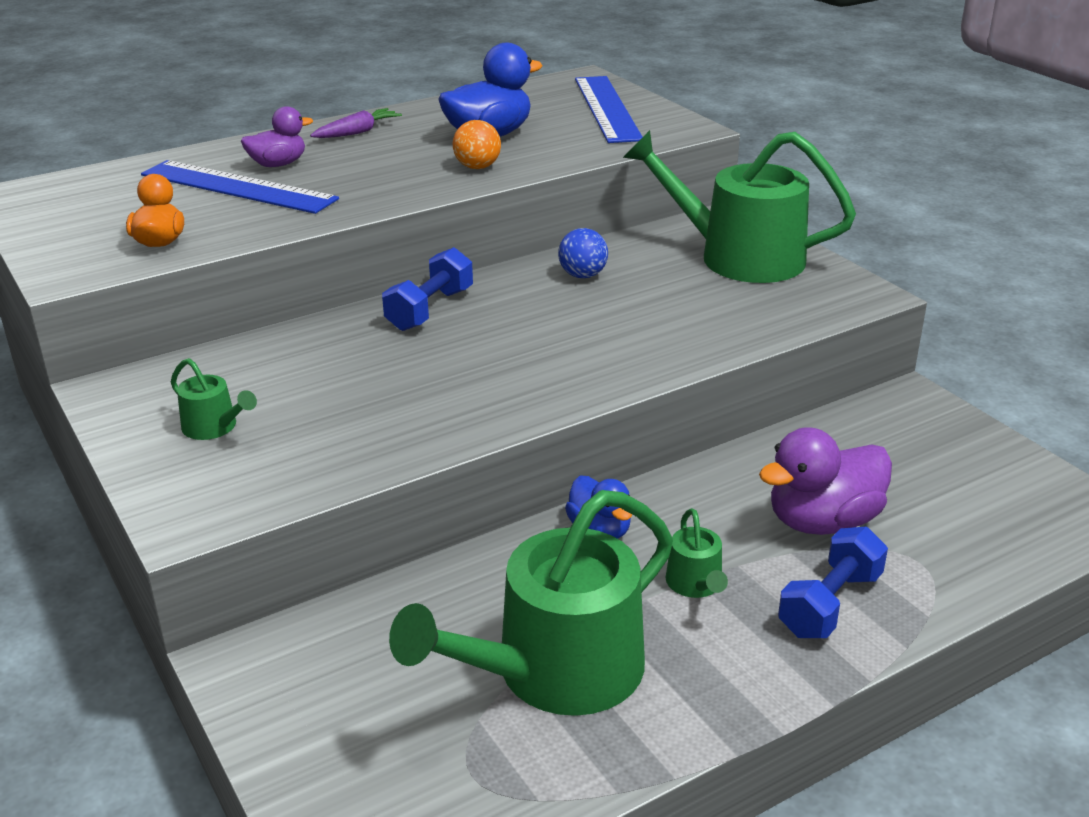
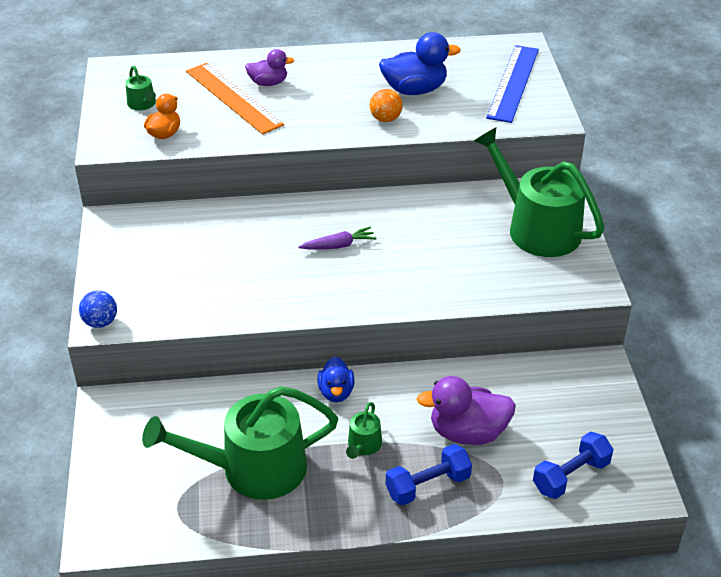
camera: 25 degrees right, 10 degrees up
(214, 427) = (147, 264): green watering can -> green watering can (143, 104)
(237, 187) = (233, 98): blue ruler -> orange ruler
(357, 132) = (335, 64): purple carrot -> purple carrot (338, 245)
(430, 309) = (313, 214): blue dumbbell -> blue dumbbell (570, 476)
(582, 275) = (424, 213): blue ball -> blue ball (100, 322)

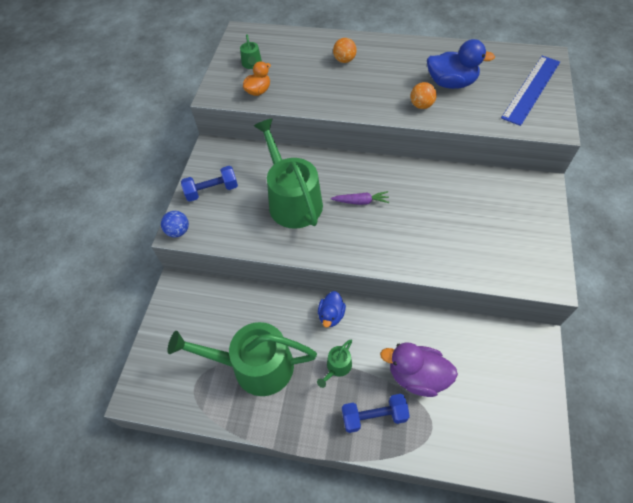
camera: 20 degrees right, 15 degrees up
(233, 98) = (315, 69): orange ruler -> none
(268, 83) = (344, 60): purple duck -> orange ball
(537, 228) = (517, 217): green watering can -> green watering can (292, 200)
(570, 476) = (487, 439): blue dumbbell -> blue dumbbell (212, 190)

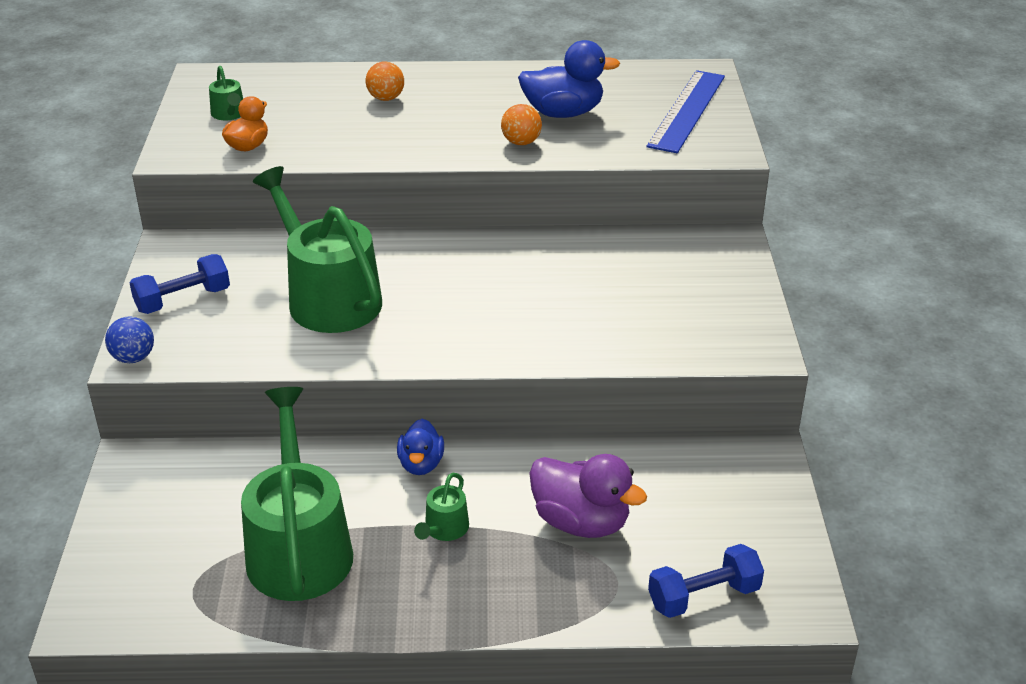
camera: 15 degrees left, 20 degrees down
(255, 366) = (299, 548): green watering can -> green watering can turned 90 degrees clockwise
(361, 201) = (445, 288): purple carrot -> none
(374, 416) = (519, 583): blue dumbbell -> blue dumbbell (703, 596)
(417, 376) = (581, 522): purple duck -> purple duck turned 150 degrees counterclockwise

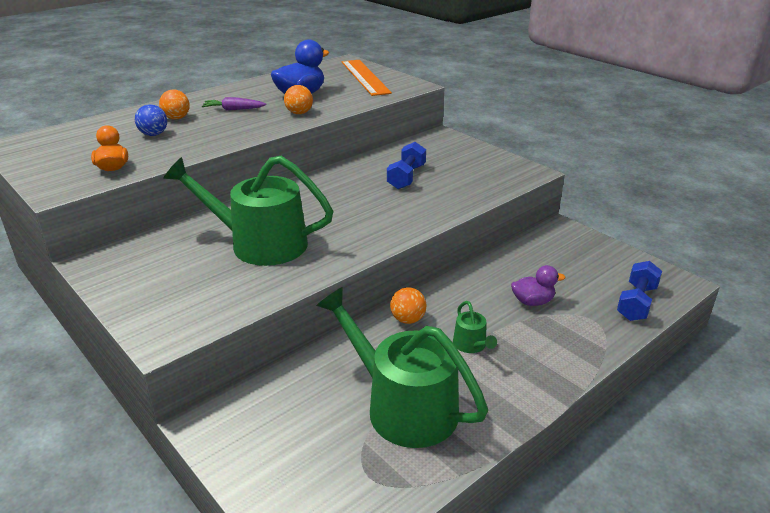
camera: 40 degrees left, 5 degrees down
(133, 358) = (162, 339): blue ball -> blue ball (154, 134)
(183, 300) = (151, 288): blue dumbbell -> blue dumbbell (406, 177)
(229, 114) = (68, 157): green watering can -> none
(421, 464) = (407, 319): blue duck -> orange ball
(459, 108) = (233, 109): none -> purple carrot
(581, 522) = (532, 302): purple duck -> purple duck, size x0.61
(687, 111) = (365, 77): blue ruler -> orange ruler

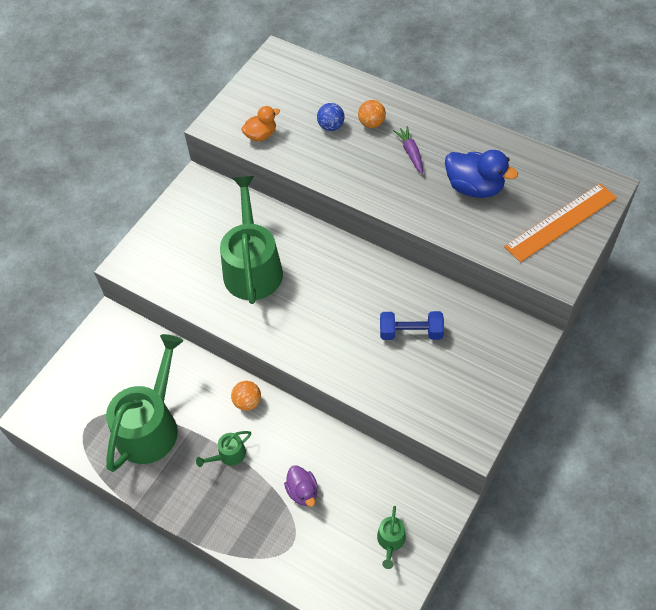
camera: 75 degrees right, 25 degrees up
(299, 113) = (425, 205): orange ball -> none
(596, 262) = (390, 541): none -> green watering can
(636, 303) = (330, 582): blue dumbbell -> none

